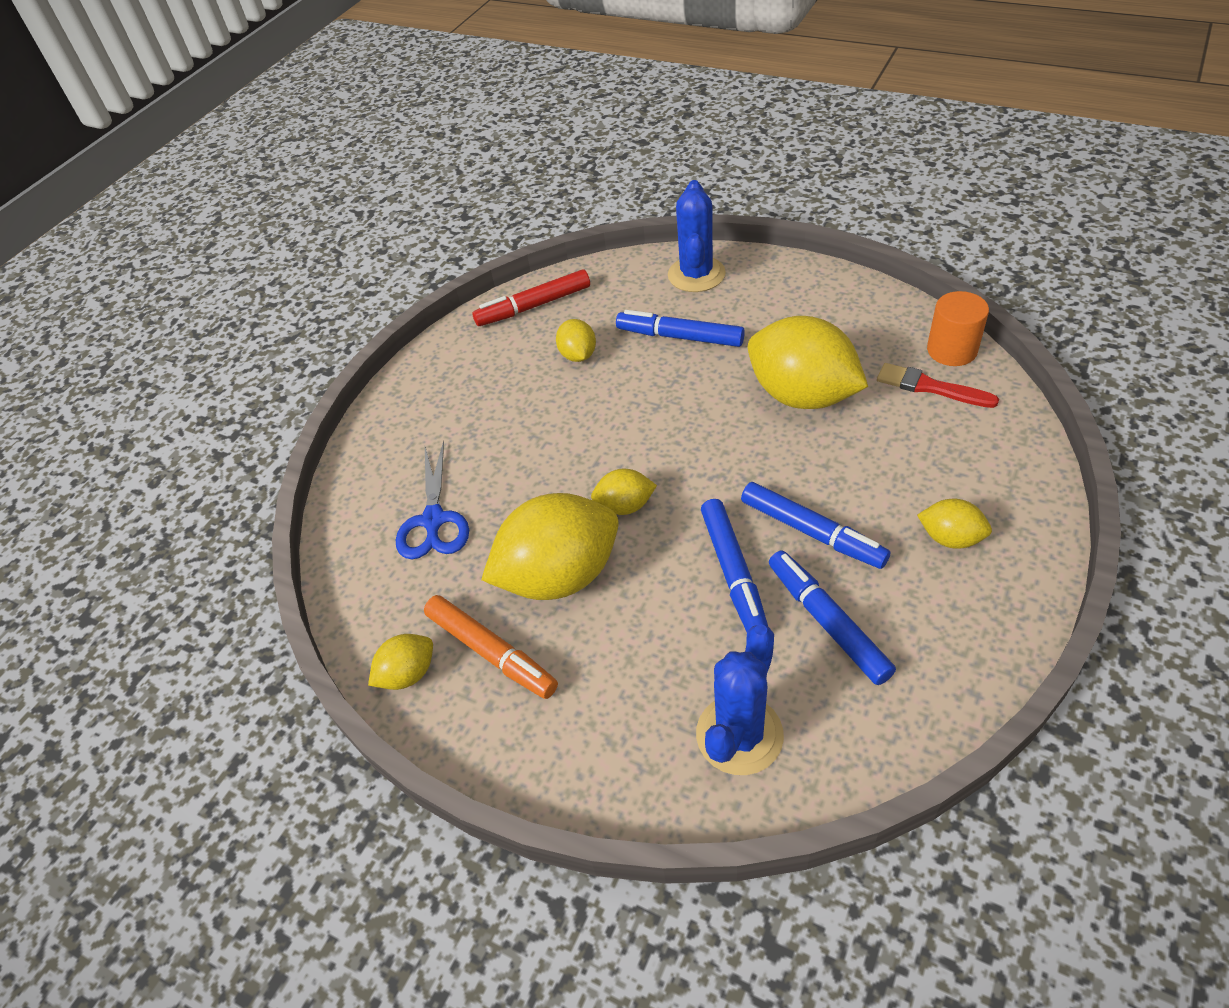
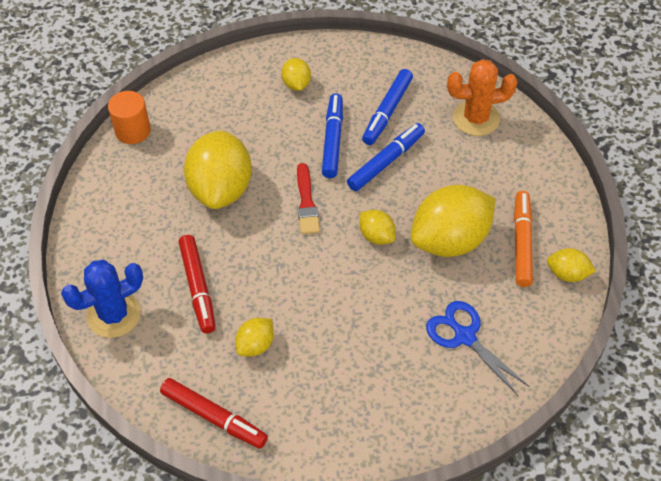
camera: 130 degrees left, 5 degrees up
(433, 520) = (465, 337): blue scissors -> blue scissors turned 90 degrees counterclockwise
(559, 576) = (450, 240): yellow lemon -> yellow lemon turned 60 degrees counterclockwise
(680, 336) = (198, 287): blue marker -> red marker
(739, 735) = (476, 118): blue cactus -> orange cactus
(930, 387) = (176, 130): red brush -> red brush (306, 203)

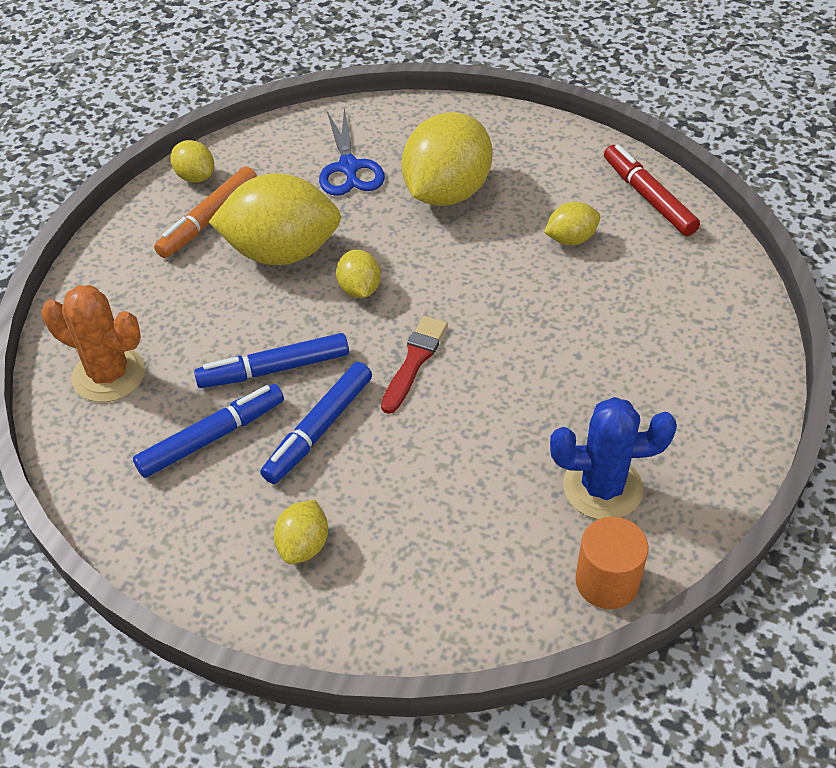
camera: 150 degrees left, 5 degrees down
(114, 315) = (726, 330): blue cactus -> blue cactus (602, 487)
(198, 287) = (608, 319): red marker -> none
(221, 189) = (516, 427): yellow lemon -> yellow lemon (446, 192)

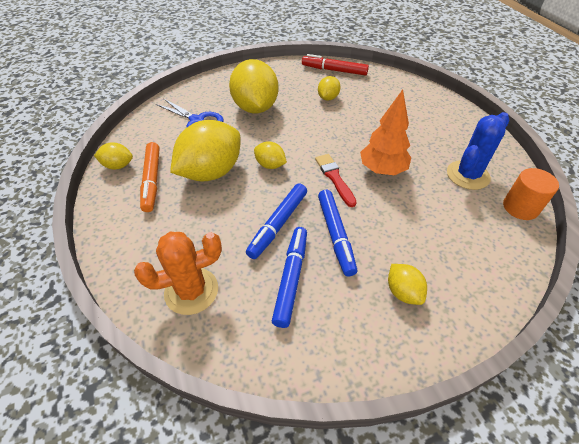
camera: 45 degrees left, 0 degrees up
(491, 395) = (382, 170): none -> orange tree

